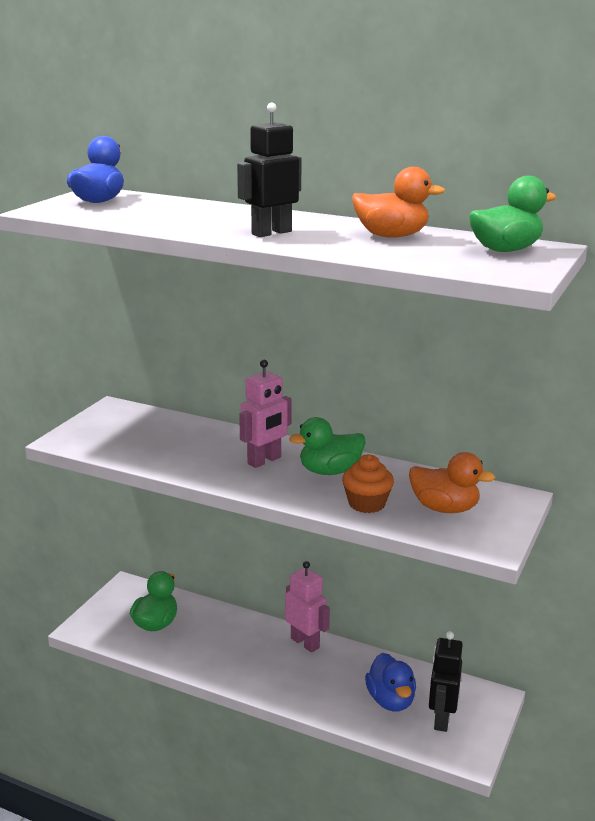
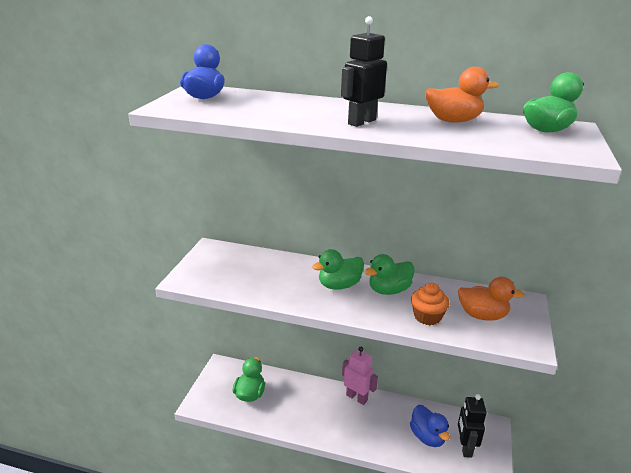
camera: 10 degrees left, 5 degrees up
(264, 461) = (339, 285): pink robot -> green duck

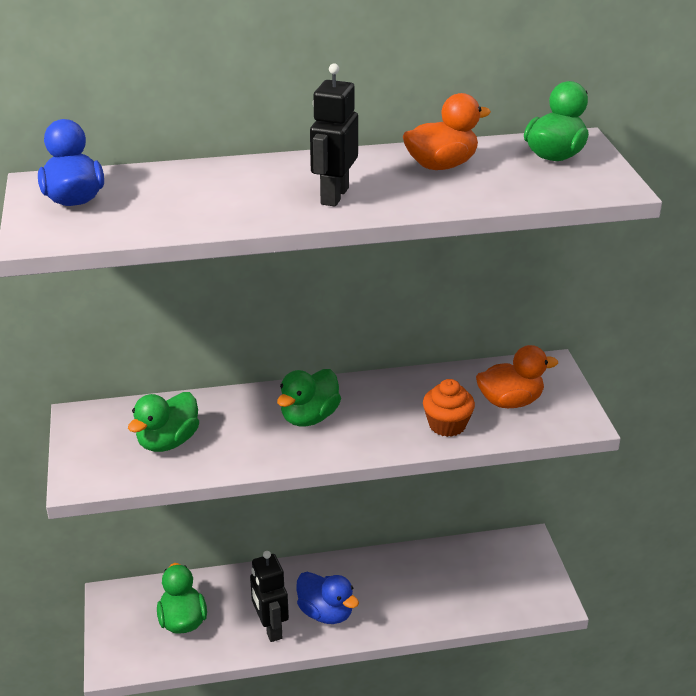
camera: 25 degrees left, 5 degrees up
(357, 397) = (338, 569): pink robot -> none
(389, 290) = (378, 404): green duck -> green duck (168, 442)
(427, 437) = (456, 586): blue duck -> blue duck (326, 613)
(465, 447) = (508, 581): black robot -> black robot (270, 628)

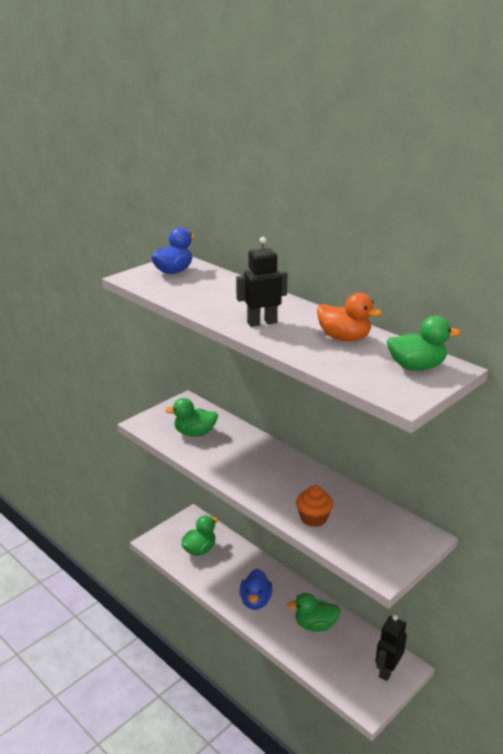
camera: 55 degrees right, 5 degrees down
(270, 628) = (224, 584): black robot -> black robot (387, 670)
(309, 417) = (263, 466): green duck -> green duck (315, 625)
(510, 402) = (367, 534): orange duck -> none

